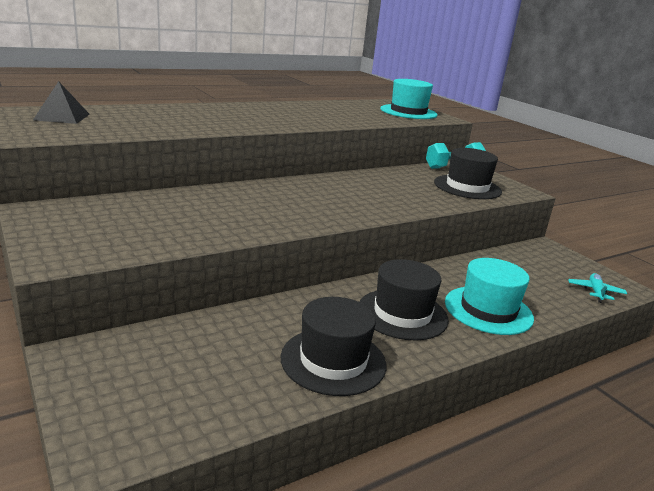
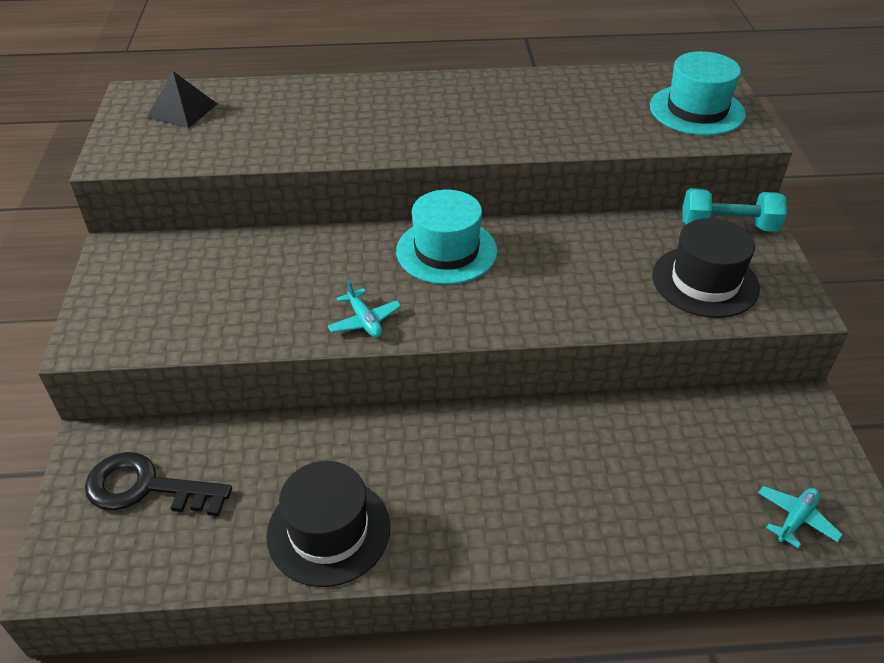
camera: 30 degrees right, 20 degrees up
(151, 371) = (146, 487): none -> black key
(283, 222) = (364, 320): none -> turquoise plane
(402, 314) = (465, 481): black hat -> none
(488, 310) = (588, 507): turquoise hat -> turquoise hat (446, 251)

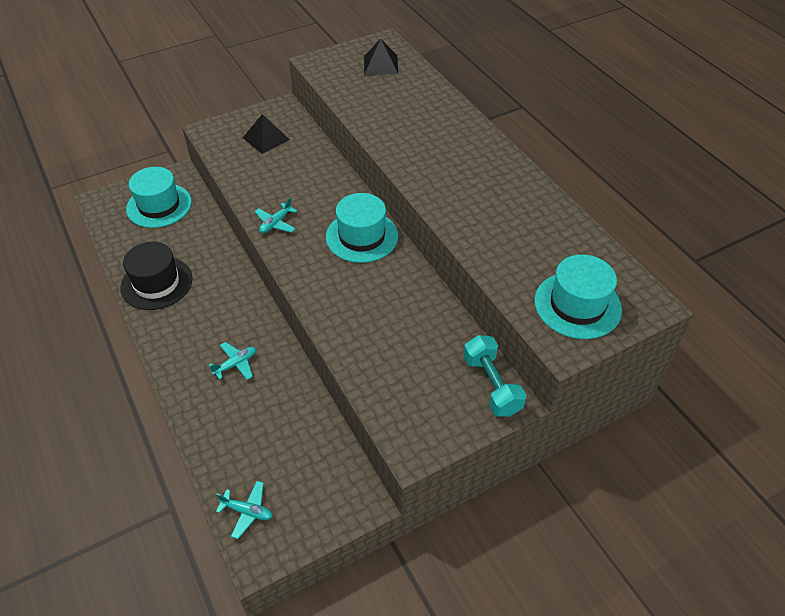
camera: 65 degrees right, 5 degrees up
(146, 487) = (159, 205): black key -> turquoise hat
(170, 284) = (266, 138): none -> black pyramid
(547, 470) = (236, 364): none -> turquoise plane
(705, 281) = (410, 383): black hat -> none

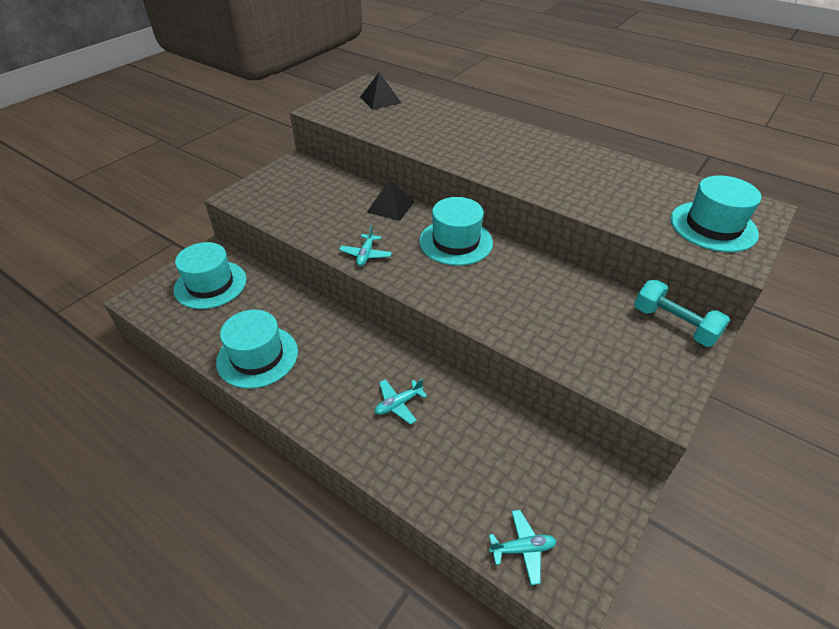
camera: 25 degrees left, 5 degrees down
(156, 283) = (257, 356): black hat -> turquoise hat
(236, 364) = (398, 404): turquoise plane -> turquoise plane turned 150 degrees counterclockwise
(266, 138) = (299, 189): black pyramid -> black pyramid (390, 206)

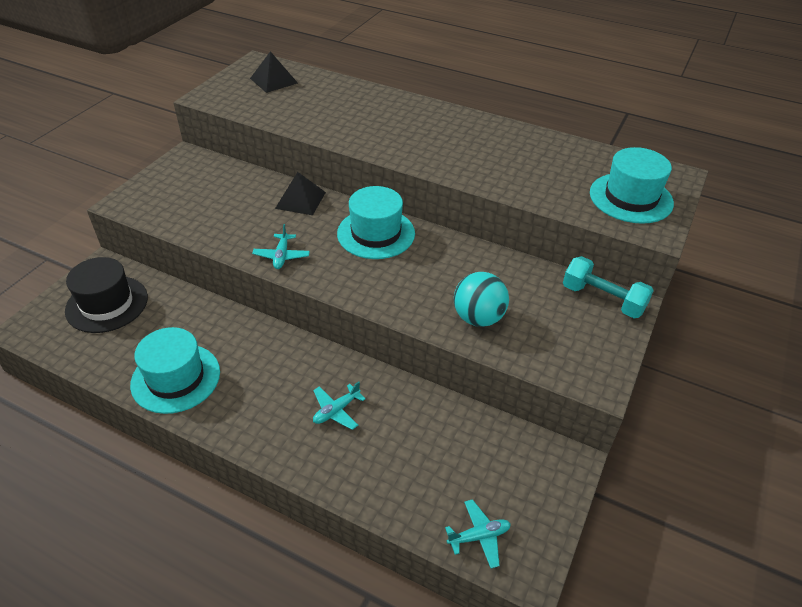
camera: 10 degrees left, 0 degrees up
(210, 284) = (107, 304): turquoise hat -> black hat
(545, 330) = (478, 318): none -> turquoise ball

